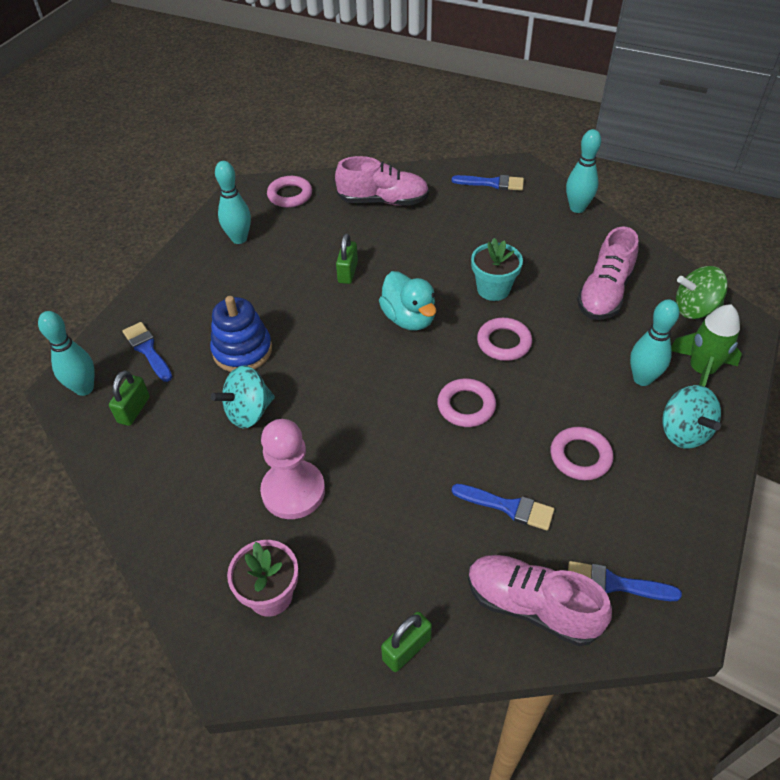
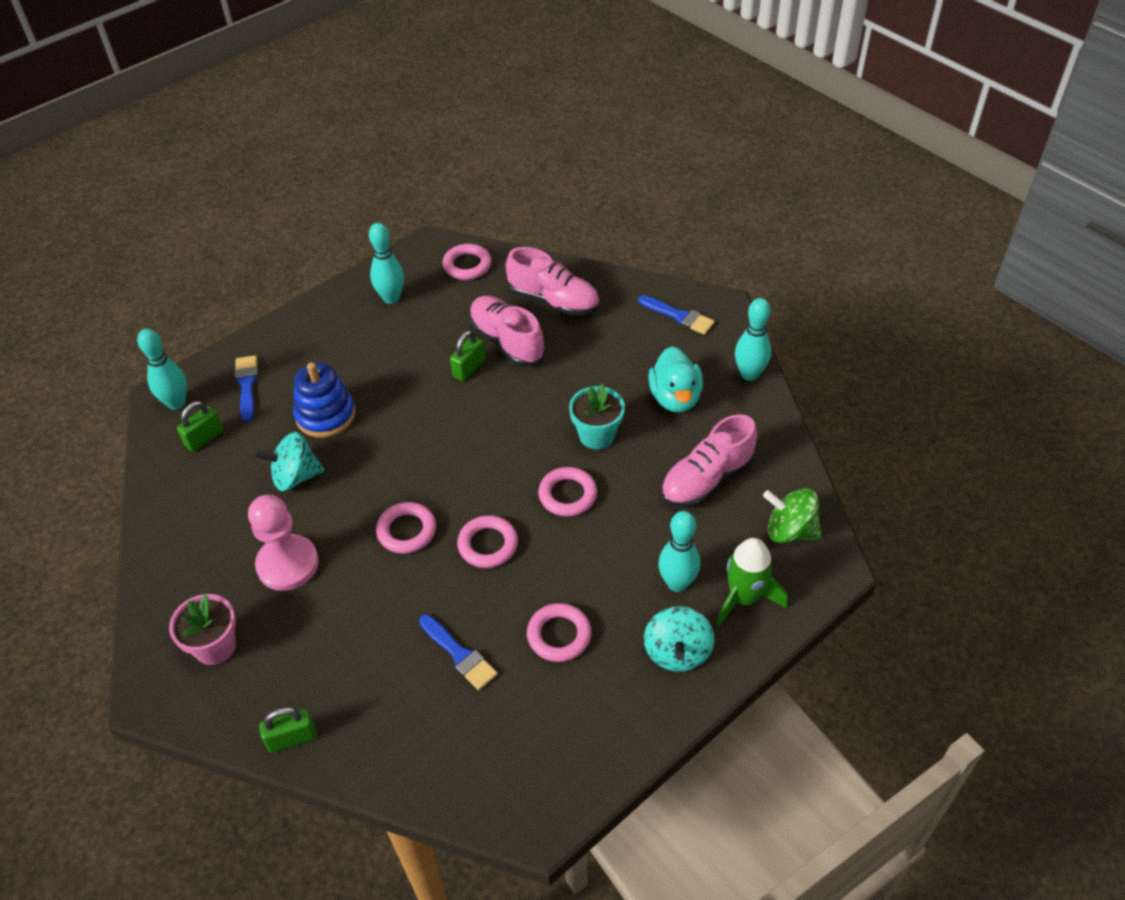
camera: 25 degrees right, 0 degrees up
(386, 421) = (407, 531): none -> pink ring
(409, 318) = (494, 437): turquoise duck -> turquoise duck (675, 398)
(531, 606) = (418, 750): pink shoe -> pink shoe (507, 341)
(615, 584) = (504, 763): blue brush -> none

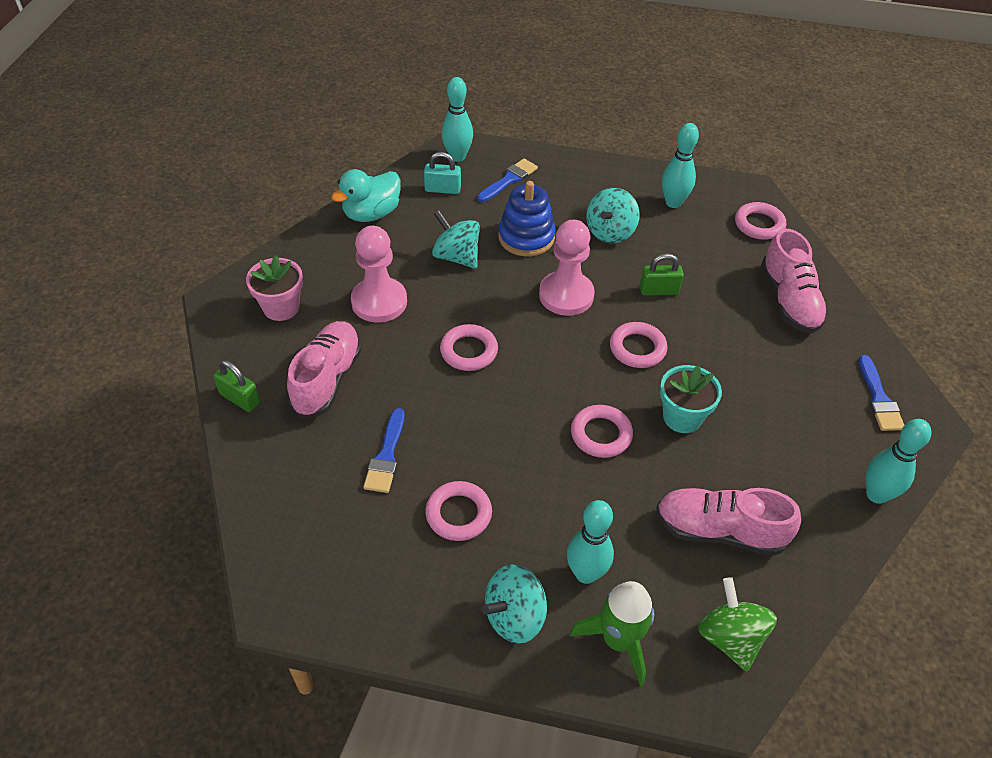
camera: 50 degrees right, 0 degrees up
(204, 438) = (442, 189): green padlock -> turquoise padlock
(379, 357) = (610, 232): none -> turquoise spinning top
(414, 429) = (566, 295): none -> pink pawn
(488, 545) = (502, 410): pink ring -> pink ring (637, 348)
(507, 341) = (712, 297): pink shoe -> pink shoe (327, 379)
(675, 398) = (784, 451): turquoise duck -> turquoise duck (371, 214)

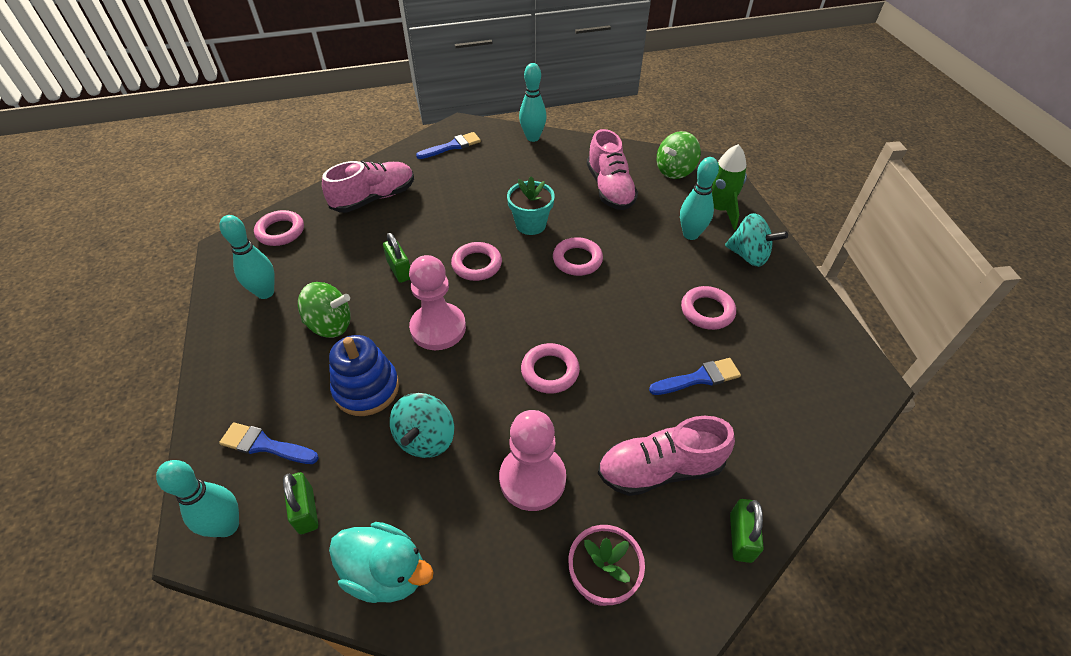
camera: 115 degrees left, 0 degrees up
(442, 189) = (306, 510): turquoise padlock -> green padlock
(610, 232) = (330, 325): turquoise spinning top -> green spinning top

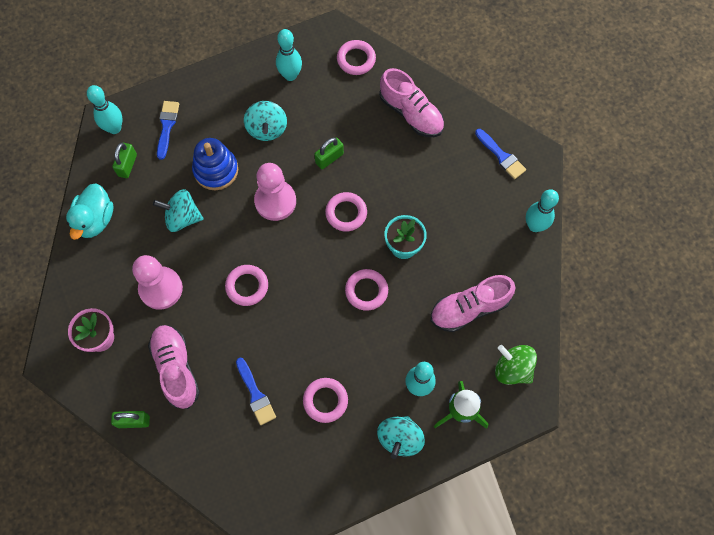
camera: 80 degrees right, 20 degrees up
(306, 510) = (127, 165): green padlock -> green padlock turned 45 degrees counterclockwise
(330, 325) = (267, 129): green spinning top -> turquoise spinning top

